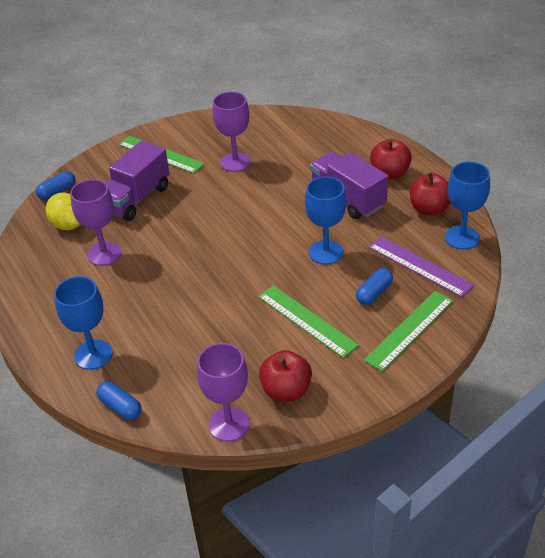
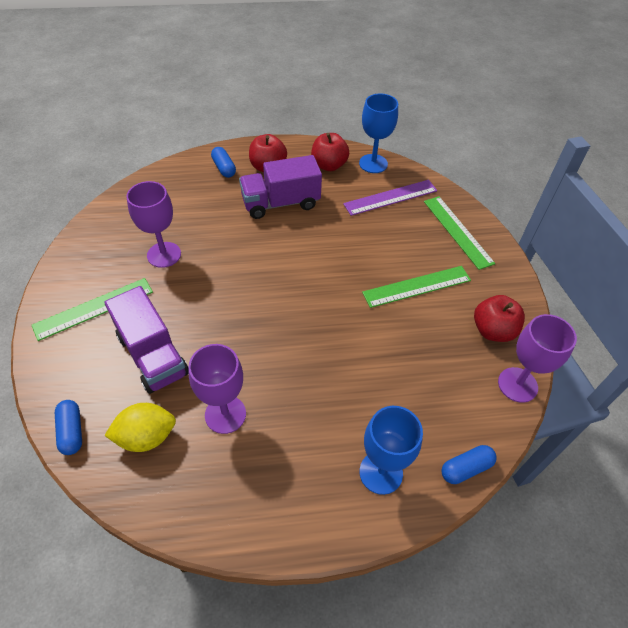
camera: 70 degrees left, 10 degrees up
(326, 252) = (340, 242): blue goblet -> none
(374, 293) = (406, 234): blue capsule -> blue capsule (224, 168)

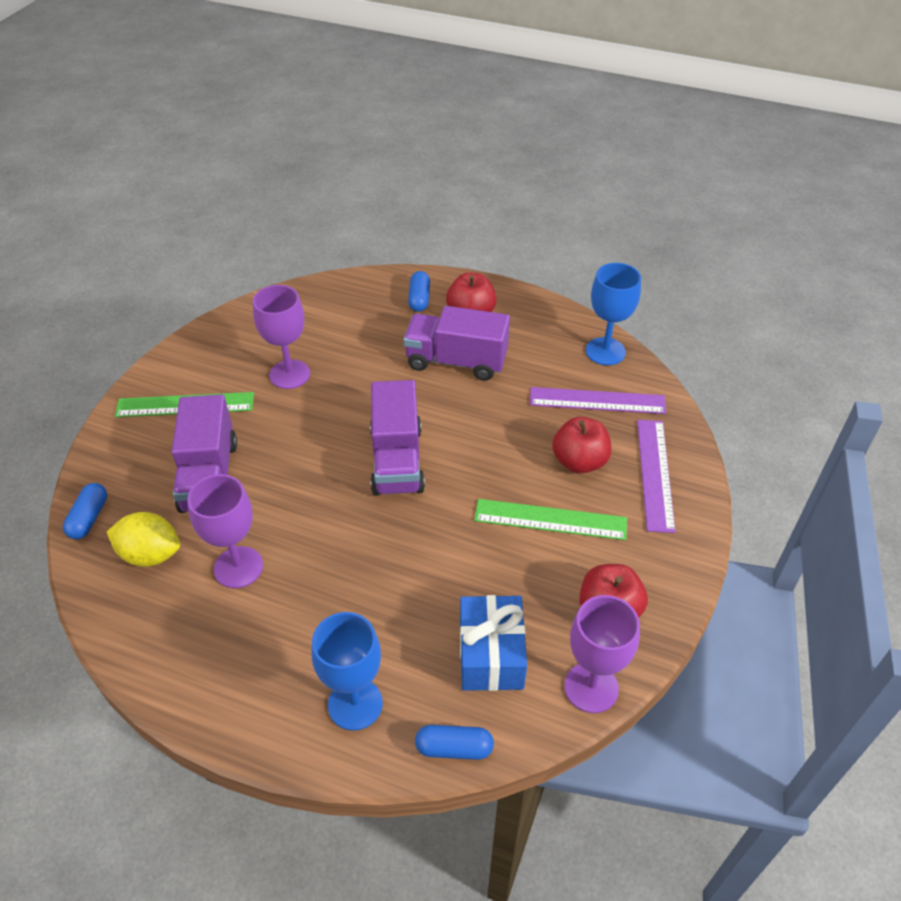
camera: 30 degrees right, 5 degrees down
(288, 287) = (397, 460): none -> purple truck
(329, 165) = (547, 335): red apple -> red apple (579, 461)
(444, 393) = (491, 655): none -> blue gift
(457, 231) = (655, 474): green ruler -> purple ruler

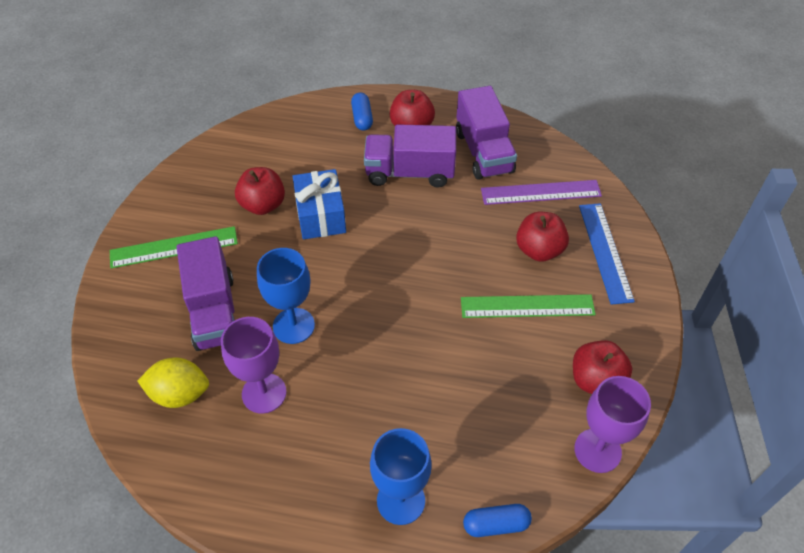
camera: 10 degrees left, 5 degrees up
(89, 518) = (112, 368): blue capsule -> none
(289, 374) = (263, 205): purple goblet -> red apple
(397, 460) = (380, 272): purple truck -> purple truck (483, 152)
(491, 655) = (506, 436): blue gift -> blue gift (320, 215)
(605, 351) = (537, 146): blue goblet -> blue goblet (293, 326)
(655, 474) = (605, 252): purple ruler -> blue ruler

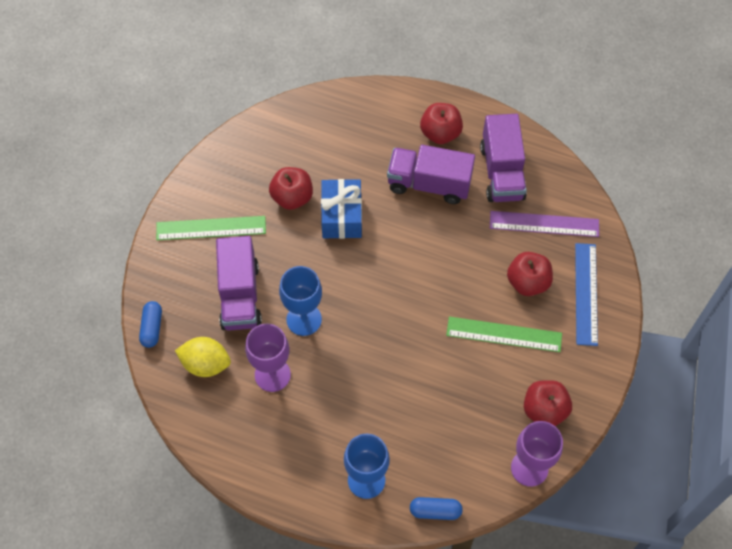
camera: 10 degrees right, 10 degrees up
(362, 118) = (395, 116): blue capsule -> blue capsule (152, 328)

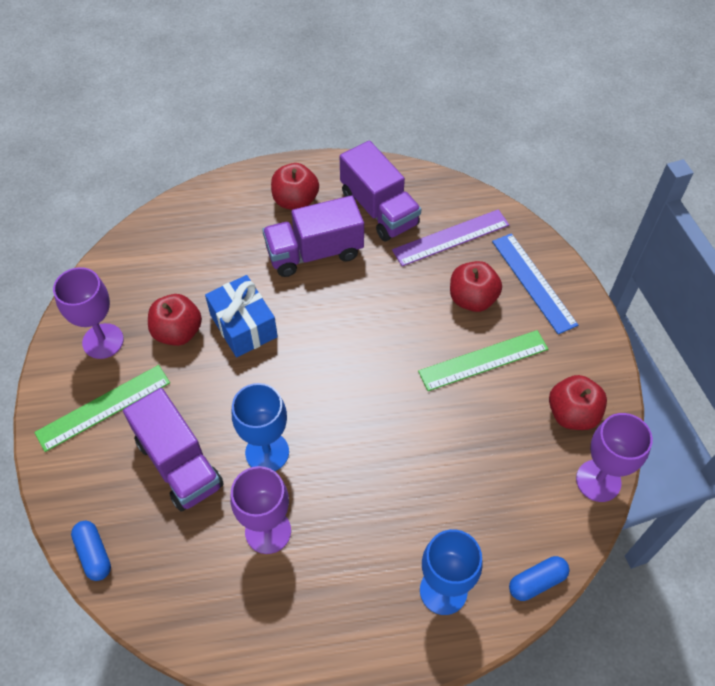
camera: 30 degrees left, 5 degrees down
(206, 364) = (183, 561): yellow lemon -> none
(236, 178) = (103, 341): none -> purple goblet

